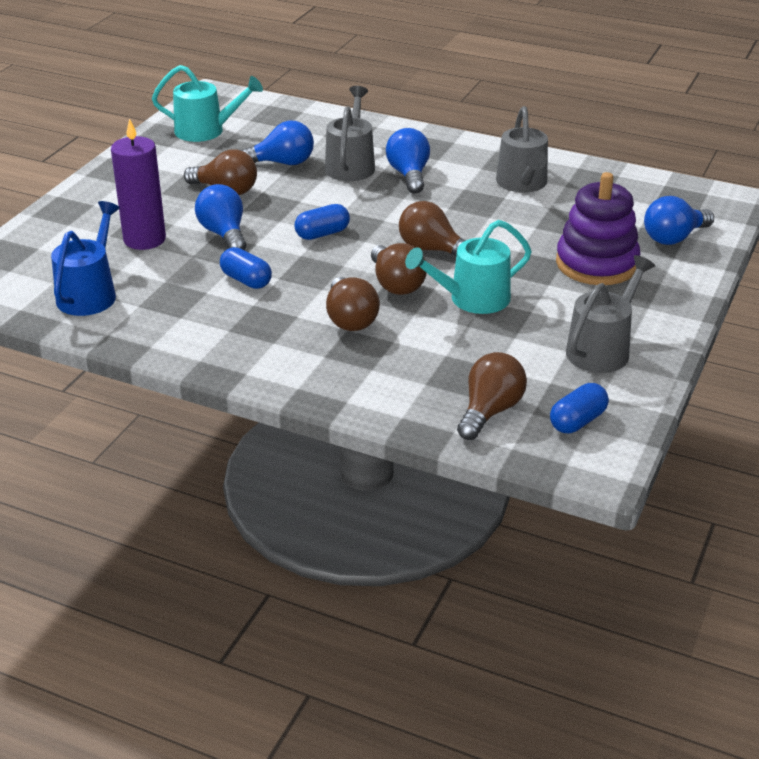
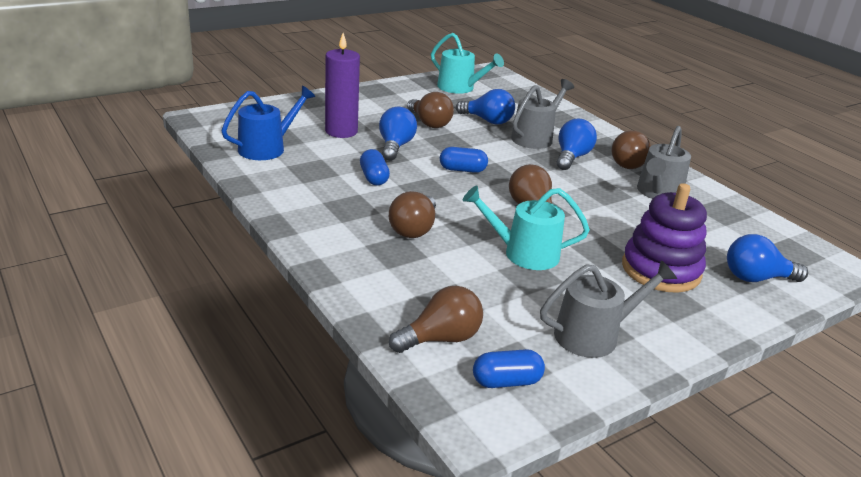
camera: 30 degrees right, 5 degrees down
(396, 284) = (476, 220): brown light bulb -> brown light bulb (626, 163)

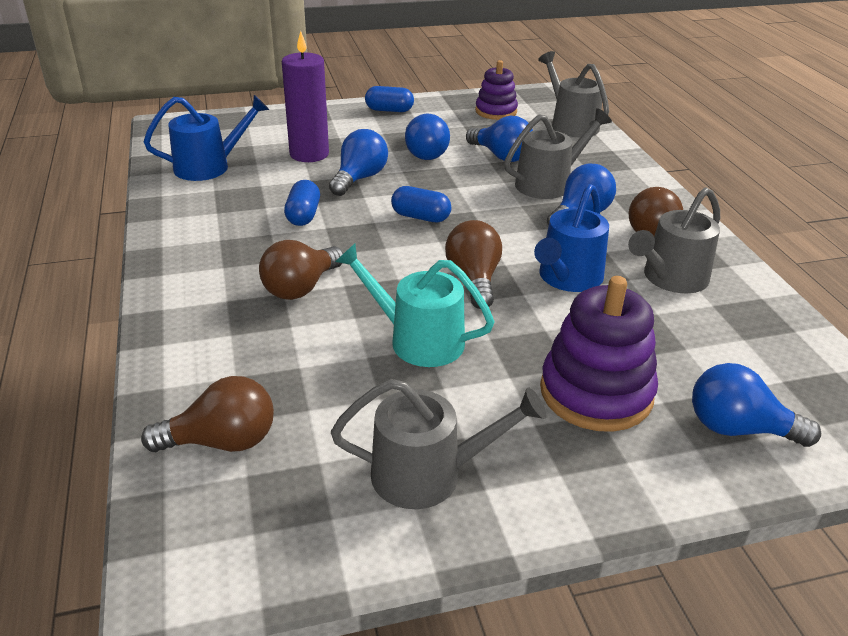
camera: 20 degrees right, 5 degrees up
(429, 123) = (424, 153): brown light bulb -> blue light bulb
(460, 88) = (496, 111): turquoise watering can -> purple stacking toy
(506, 382) = (259, 520): blue capsule -> blue capsule (389, 110)
(520, 93) = (571, 124): none -> grey watering can
(593, 200) = (567, 278): none -> blue watering can

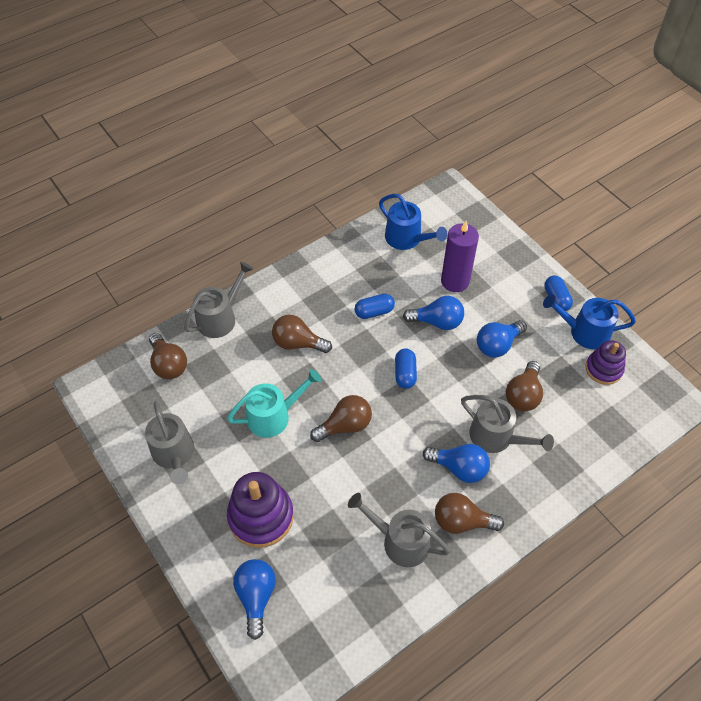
camera: 70 degrees right, 20 degrees up
(418, 340) = (273, 416): turquoise watering can -> turquoise watering can turned 60 degrees clockwise
(501, 156) = (523, 395): blue light bulb -> brown light bulb
(567, 278) = (371, 477): blue watering can -> blue watering can (584, 332)
(571, 124) = (615, 429): grey watering can -> grey watering can (220, 318)

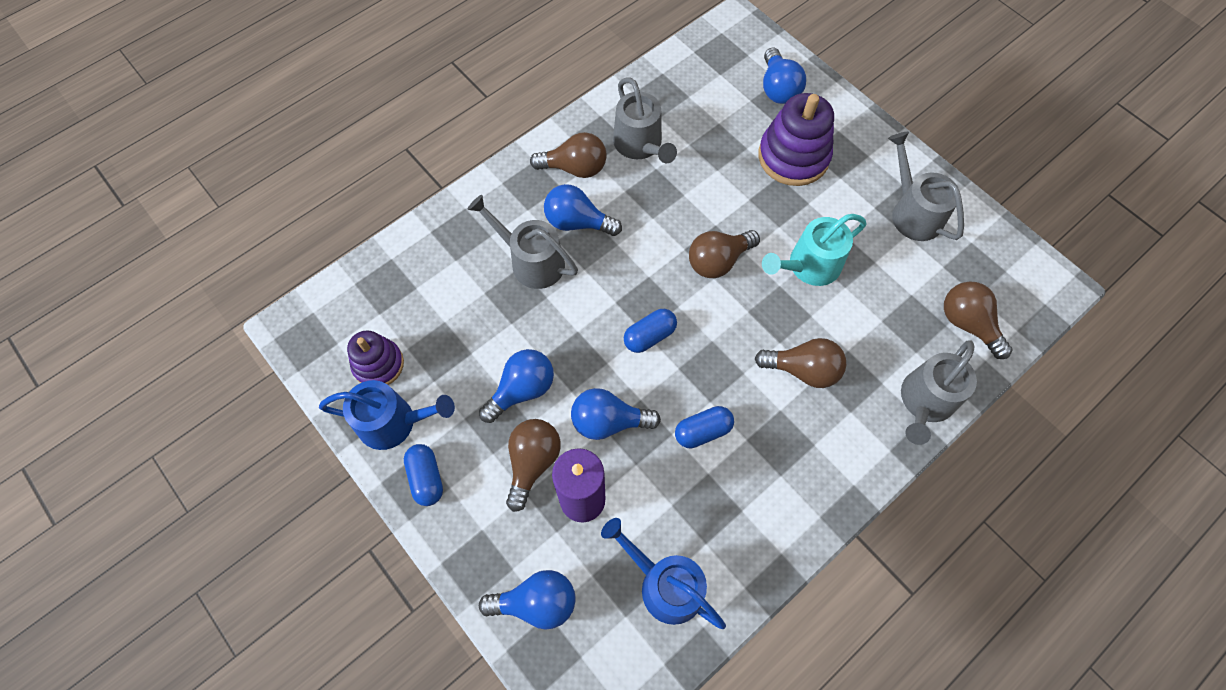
camera: 175 degrees right, 10 degrees up
(400, 541) = (640, 145): grey watering can -> grey watering can turned 45 degrees clockwise
(405, 373) = (649, 336): blue capsule -> blue capsule turned 60 degrees clockwise
(481, 236) = (536, 602): none -> blue light bulb
(523, 395) = (493, 318): brown light bulb -> brown light bulb (533, 462)

